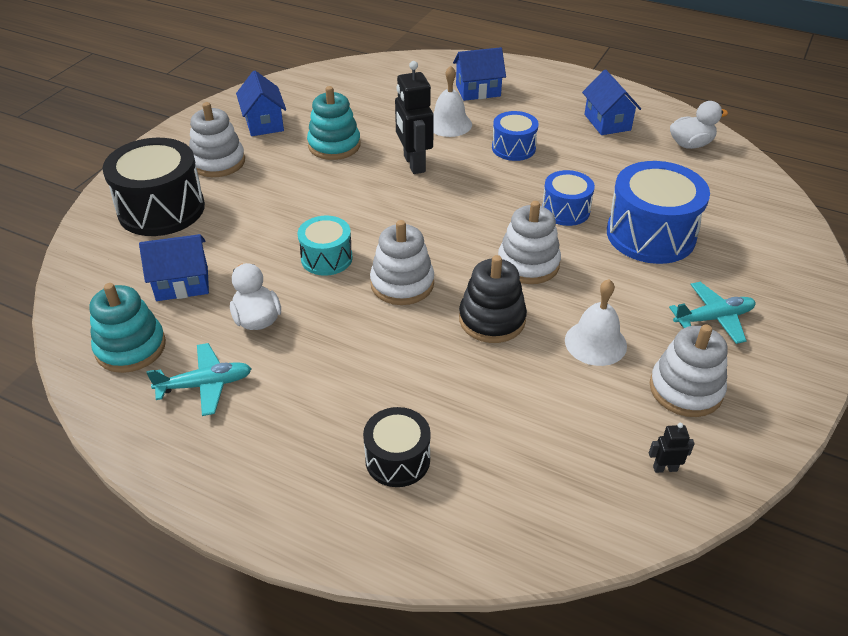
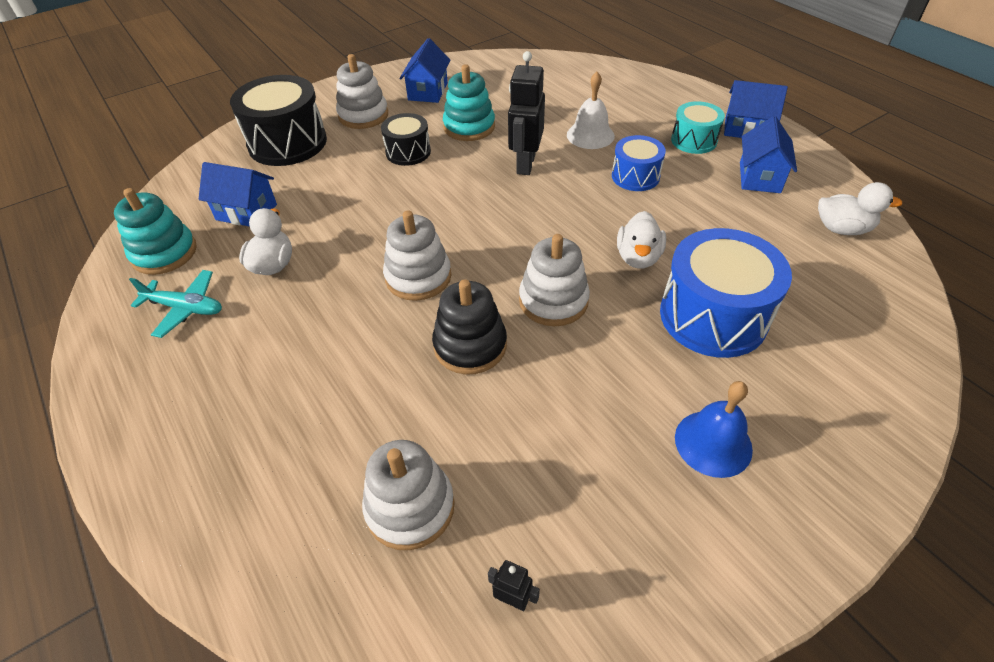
camera: 30 degrees right, 5 degrees up
(326, 258) = (375, 229): turquoise drum -> turquoise drum (694, 140)
(397, 459) = (267, 452): black drum -> black drum (408, 152)
(478, 91) = (645, 110): blue house -> blue house (746, 129)
(565, 210) = (638, 257): blue drum -> white duck
(595, 343) = (554, 414): white bell -> none
(685, 389) = (612, 515): white stacking toy -> white stacking toy (410, 507)
(713, 318) = (713, 443): turquoise plane -> blue bell

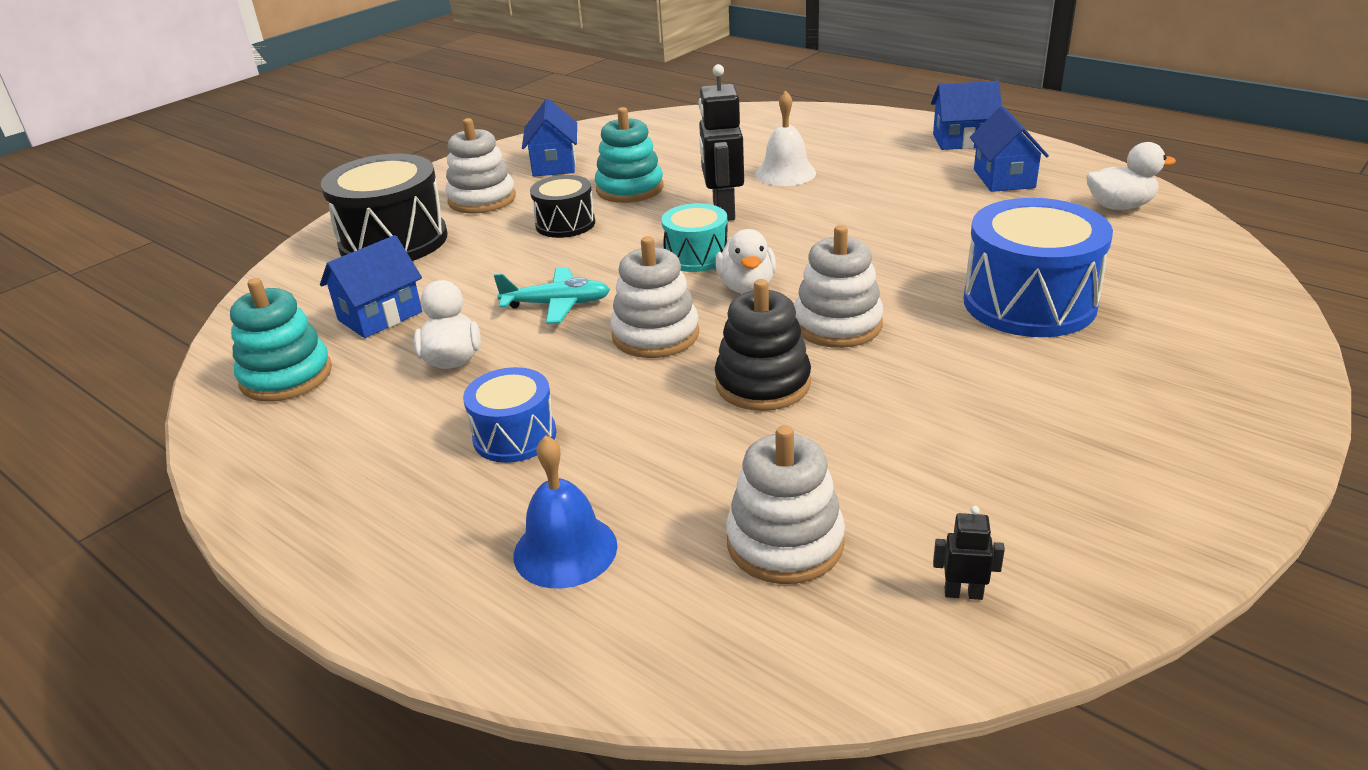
camera: 15 degrees left, 15 degrees down
(185, 308) = (354, 424): turquoise plane -> turquoise plane (557, 304)
(246, 212) = (380, 316): blue house -> blue house turned 45 degrees counterclockwise
(635, 176) = (863, 200): blue drum -> blue drum (515, 436)
(638, 257) = (912, 269): white duck -> white duck (747, 287)
(694, 140) = (910, 159): turquoise drum -> turquoise drum (696, 256)
(713, 443) = (1099, 408): blue bell -> blue bell (565, 550)

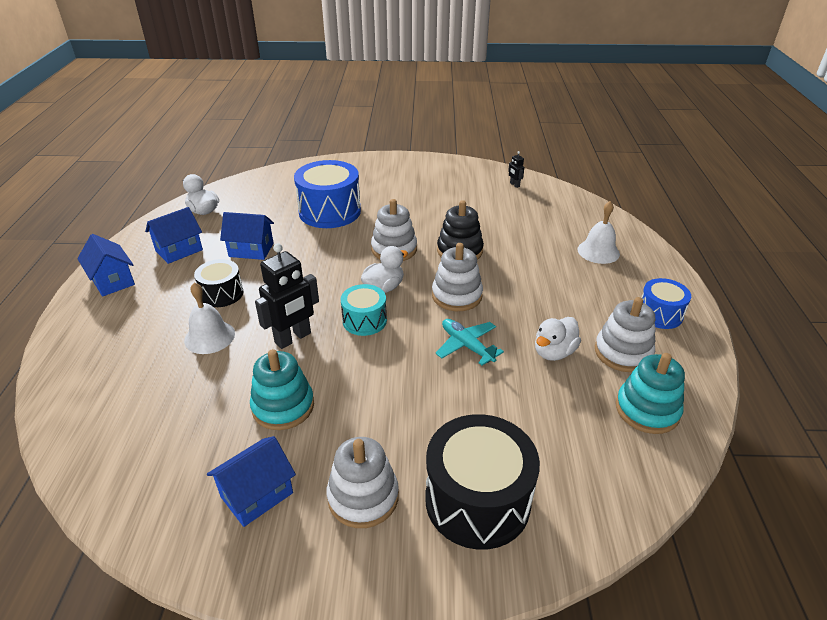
camera: 130 degrees left, 5 degrees up
(380, 316) = (559, 417): blue house -> blue house (251, 250)
(515, 436) = (570, 295): blue drum -> blue drum (660, 314)
(565, 224) = (367, 407): black drum -> black drum (222, 294)
(565, 550) = (598, 251): blue bell -> white bell
(785, 543) = (535, 215): white stacking toy -> white stacking toy (623, 352)

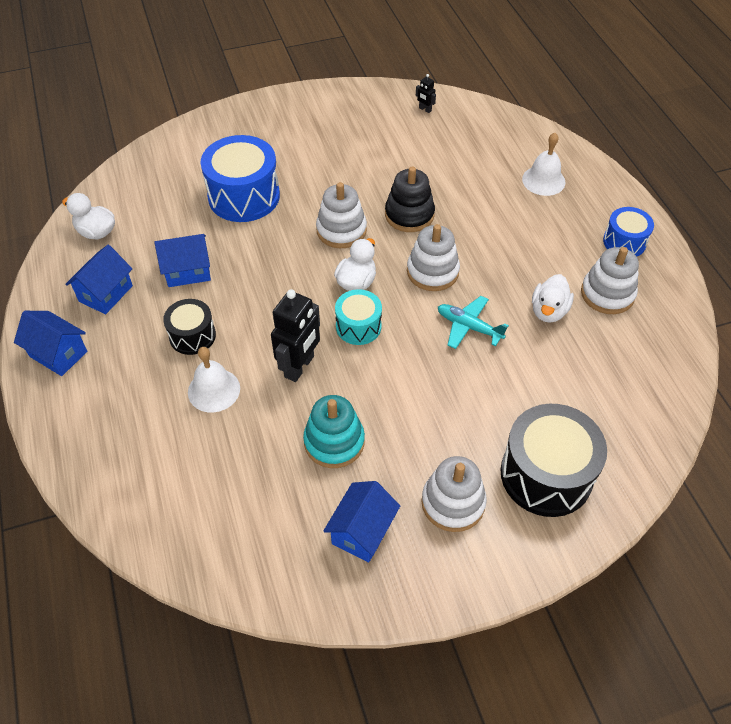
camera: 20 degrees left, 15 degrees up
(647, 410) = (647, 347): turquoise stacking toy -> none

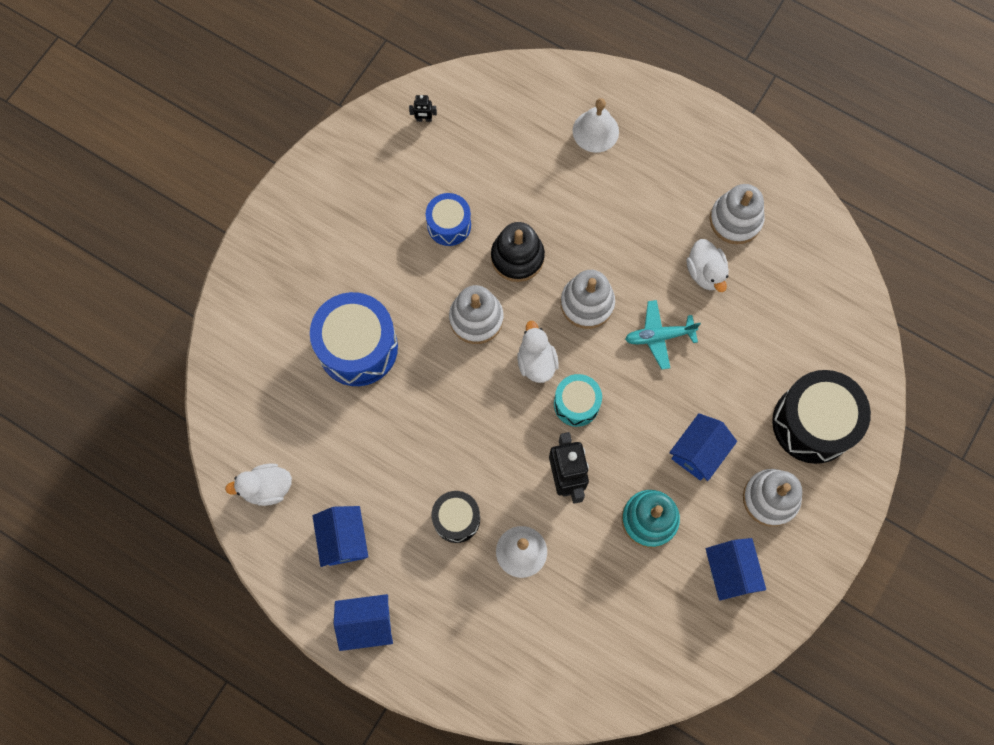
camera: 40 degrees left, 20 degrees up
(188, 271) = (389, 463): blue house -> blue house (698, 452)
(624, 242) = (709, 153): blue drum -> blue drum (449, 225)

